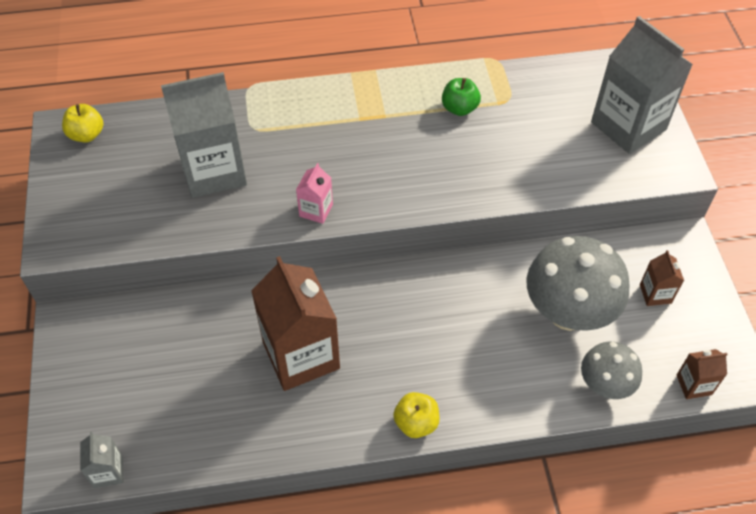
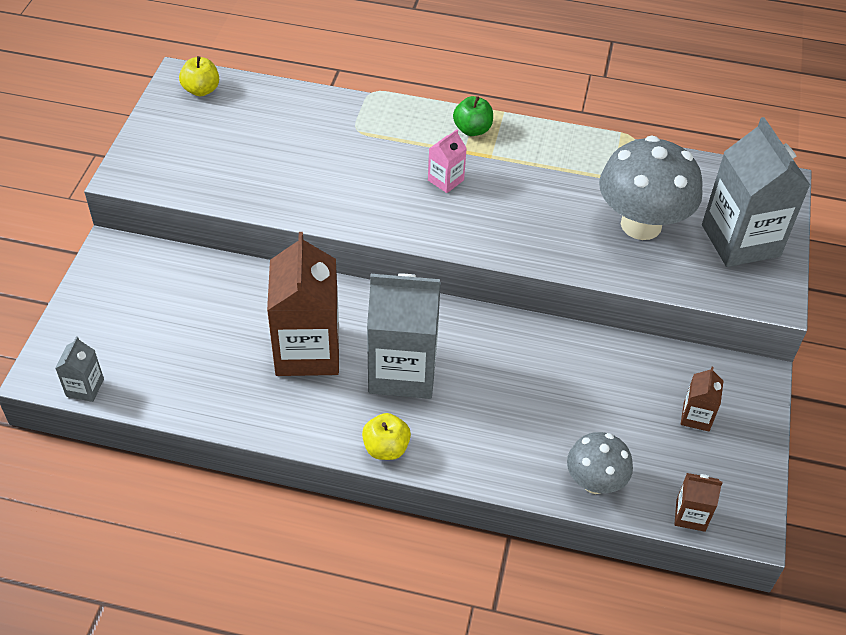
camera: 20 degrees right, 5 degrees down
(214, 171) = (300, 156): grey carton -> grey carton (403, 371)
(316, 210) = (378, 220): pink carton -> pink carton (445, 180)
(459, 108) = (570, 171): green apple -> green apple (472, 129)
(568, 313) = (593, 403): grey mushroom -> grey mushroom (641, 225)

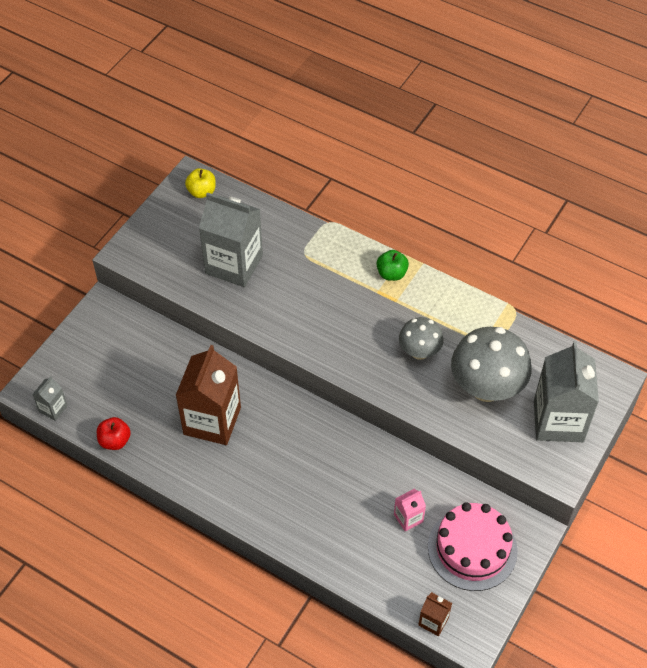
camera: 20 degrees right, 5 degrees up
(185, 406) = (115, 441): none -> red apple
(386, 448) = (239, 510): yellow apple -> none
(403, 371) = (273, 454): grey carton -> grey carton (234, 264)
(445, 180) = (353, 313): pink carton -> pink carton (408, 518)
(594, 482) = (375, 577): grey mushroom -> grey mushroom (419, 352)
(696, 416) = (472, 548): brown carton -> pink cake

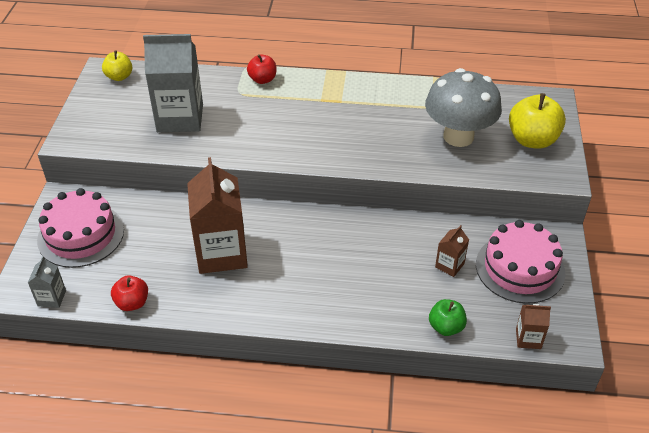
camera: 25 degrees left, 10 degrees down
(102, 352) = (81, 235): none -> pink cake
(334, 245) = (262, 79): none -> red apple
(391, 274) = (324, 85): green apple -> green apple (446, 327)
(408, 518) = (449, 265): pink carton -> brown carton
(419, 352) = (385, 129): grey mushroom -> none
(558, 421) = (532, 140): grey carton -> yellow apple

